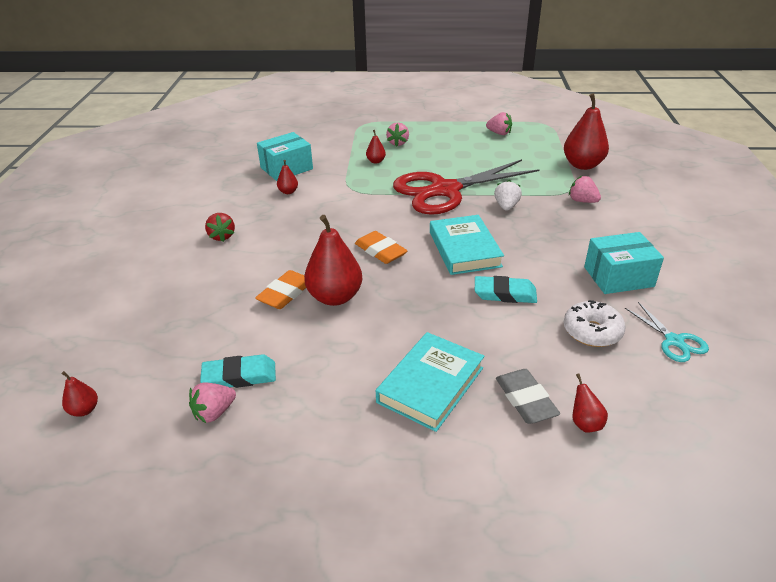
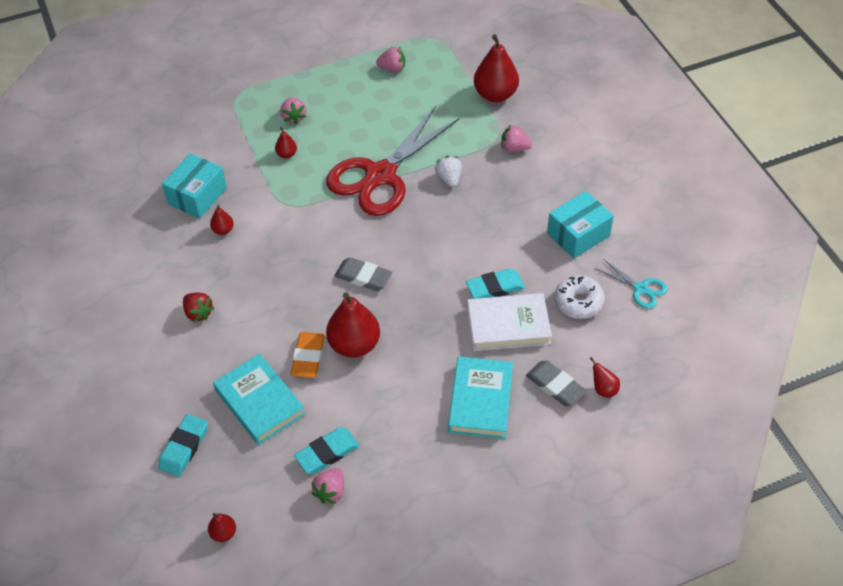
camera: 25 degrees left, 15 degrees up
(120, 325) = (184, 447): none -> turquoise eraser
(380, 251) = (363, 277): orange eraser -> grey eraser
(464, 249) = (437, 248): turquoise book -> turquoise book (259, 402)
(501, 328) = (508, 325): none -> white book

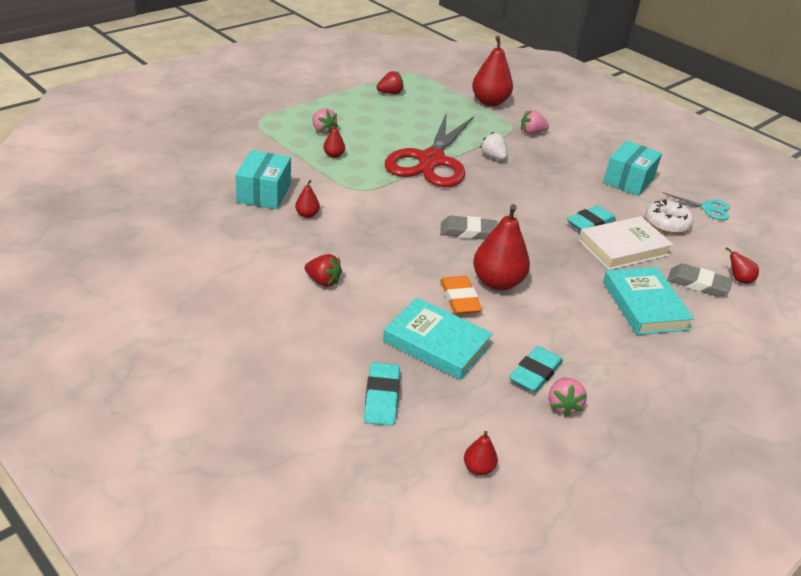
camera: 25 degrees left, 15 degrees down
(392, 68) = (390, 93): pink strawberry -> red strawberry

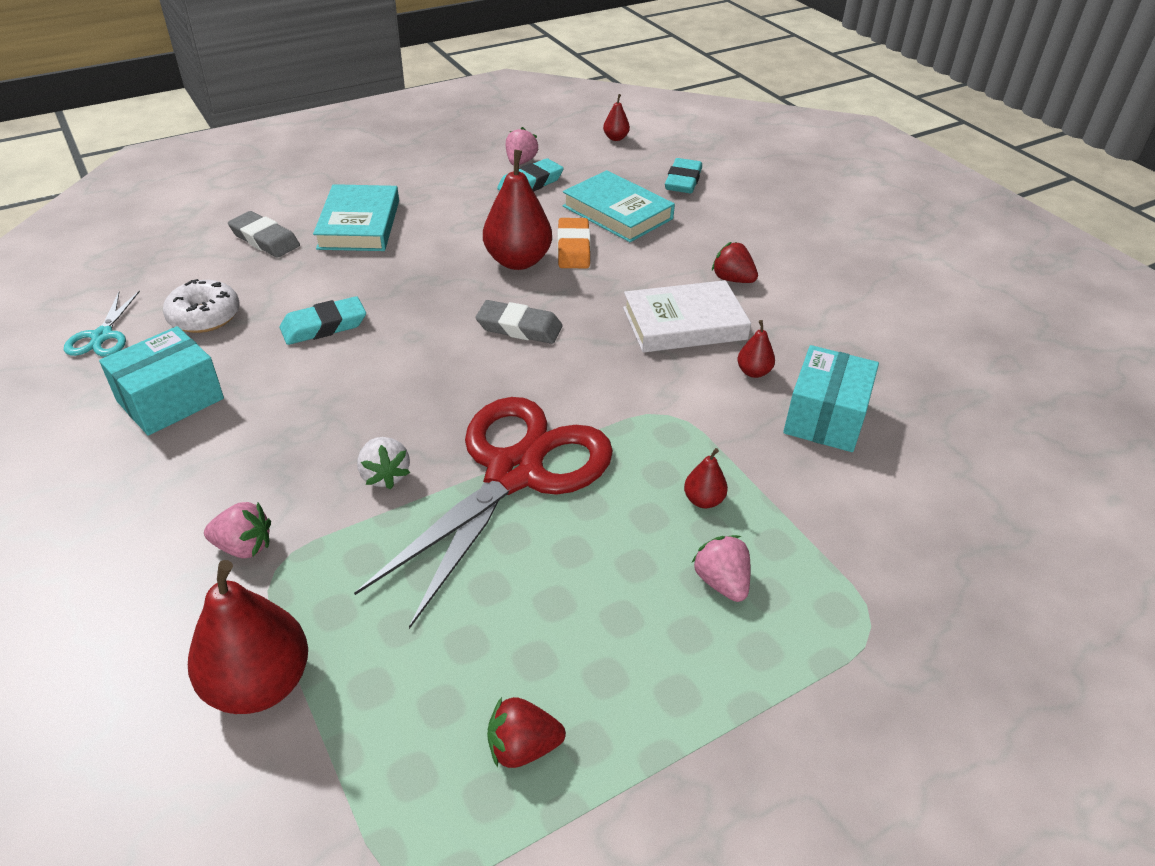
camera: 165 degrees left, 5 degrees up
(623, 248) = (312, 288): white book -> white book (684, 324)
(707, 208) = (102, 336): turquoise scissors -> turquoise scissors turned 120 degrees counterclockwise
(738, 279) = (205, 239): red pear -> none

